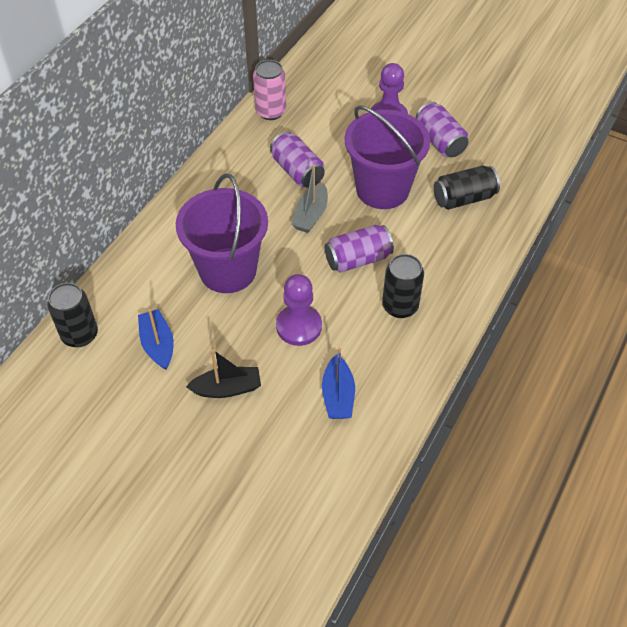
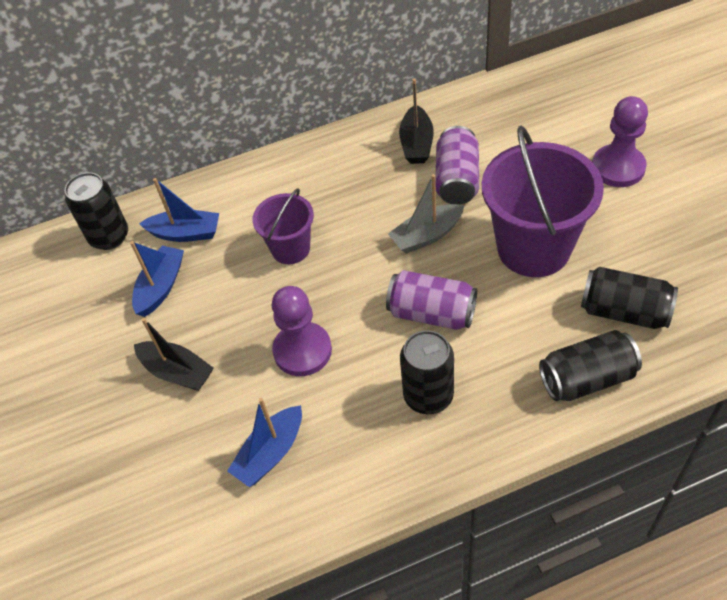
camera: 45 degrees right, 0 degrees up
(139, 301) = (185, 233): none -> blue boat
(228, 270) = (290, 249): purple bucket -> purple bucket, size x0.55
(249, 161) = (416, 144): none -> black boat
(271, 111) = (488, 101): pink can -> none
(440, 141) = (657, 226): purple can -> none
(476, 246) = (586, 378): none -> black can

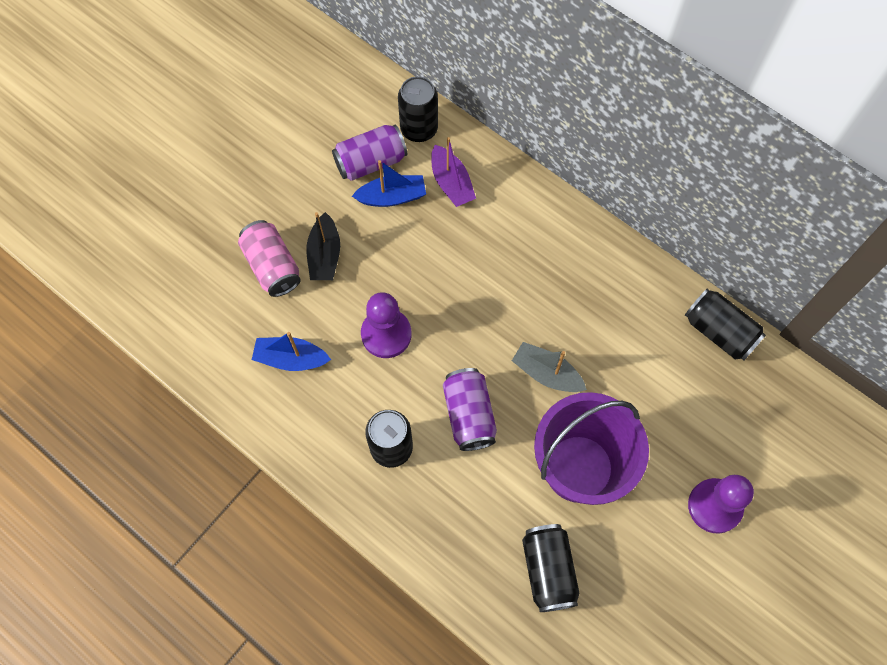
camera: 55 degrees right, 15 degrees up
(152, 428) = (272, 266): none -> pink can
(185, 233) = (451, 183): blue boat -> purple boat
(290, 249) = (477, 272): purple bucket -> none
(416, 144) = (648, 315): black boat -> none
(457, 180) = (623, 370): purple can -> purple can (370, 162)
(586, 378) = (465, 564): black can -> black can (719, 332)

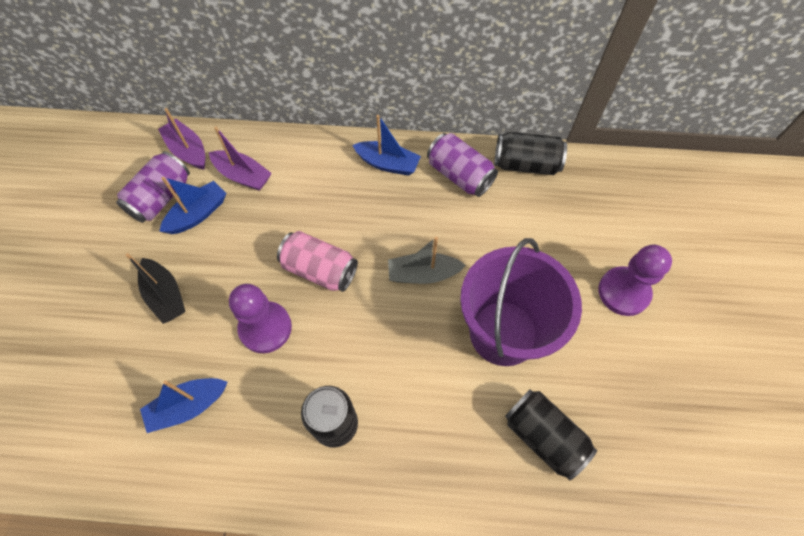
camera: 35 degrees left, 5 degrees down
(272, 266) = (119, 335): pink can -> pink can (320, 270)
(419, 129) = (188, 151): black can -> purple boat
(469, 415) = (383, 349): purple can -> purple can (459, 175)
(588, 250) = (387, 164): none -> blue boat

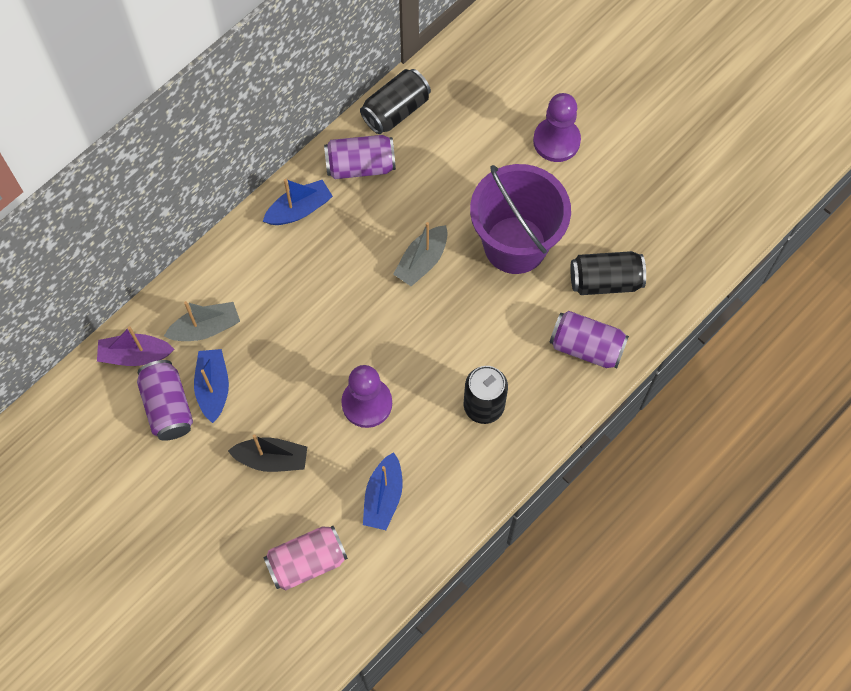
camera: 50 degrees left, 5 degrees up
(243, 176) = (206, 328): purple boat -> grey boat
(320, 270) = (352, 331): pink can -> pink can (307, 562)
(466, 471) = (586, 347): none -> purple can

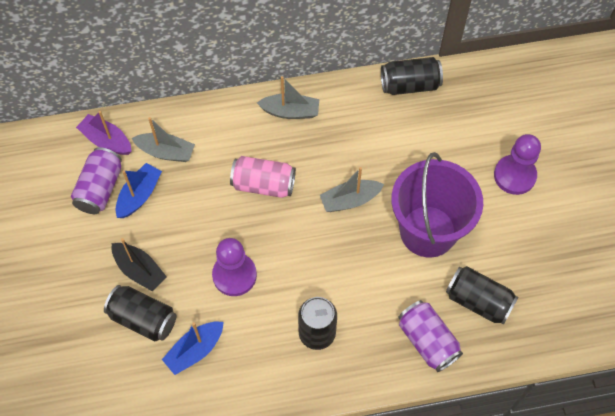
camera: 35 degrees right, 5 degrees down
(299, 209) = (290, 112): blue boat -> grey boat
(307, 562) = (106, 360): pink can -> pink can (263, 184)
(311, 501) = (143, 319): none -> black can
(360, 166) = (356, 108): purple can -> none

